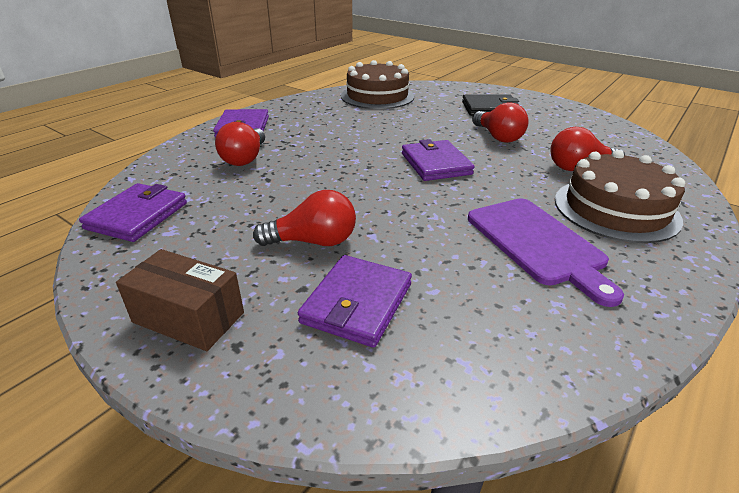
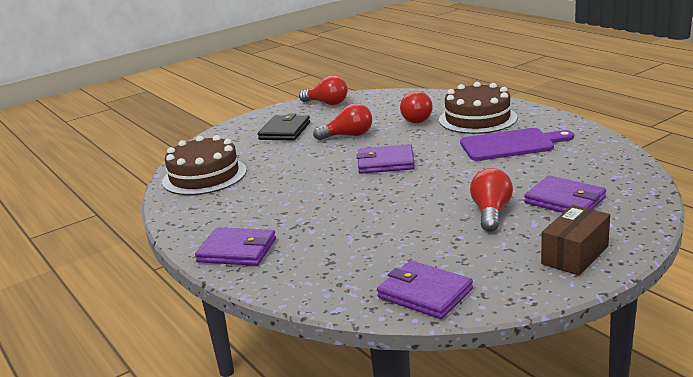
camera: 70 degrees left, 10 degrees down
(245, 158) = (325, 245): red light bulb -> red light bulb (327, 103)

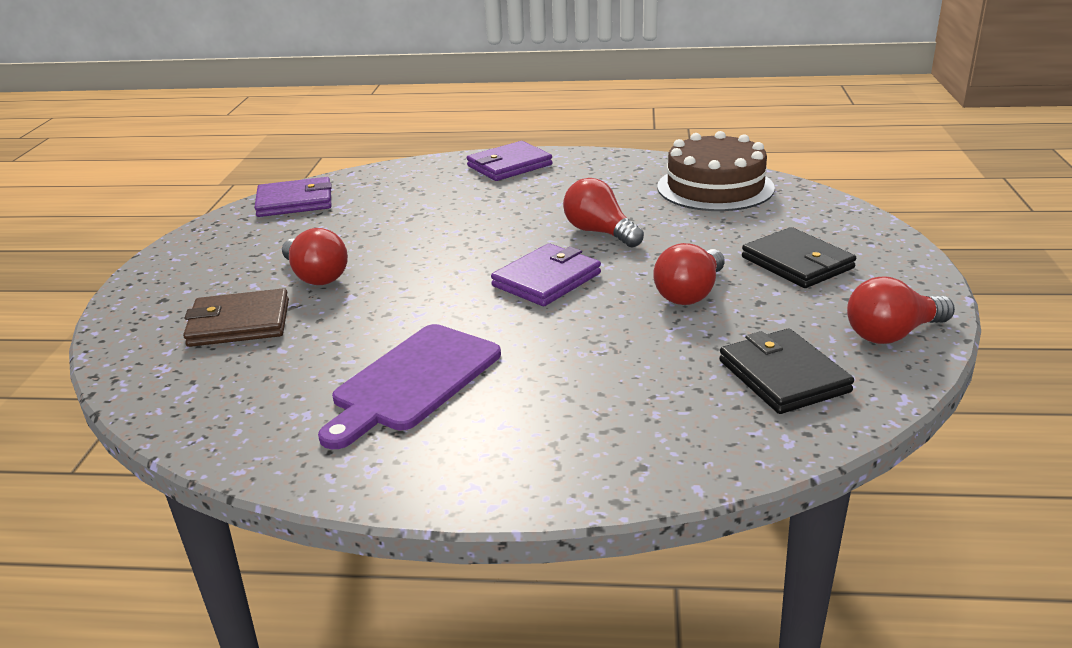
camera: 130 degrees right, 5 degrees up
(386, 105) = (783, 376): none -> black wallet
(417, 118) = (660, 370): red light bulb -> red light bulb (600, 232)
(477, 119) = (555, 417): brown cake -> none
(565, 200) = (239, 323): purple wallet -> brown wallet
(575, 255) = (182, 272): brown box -> none

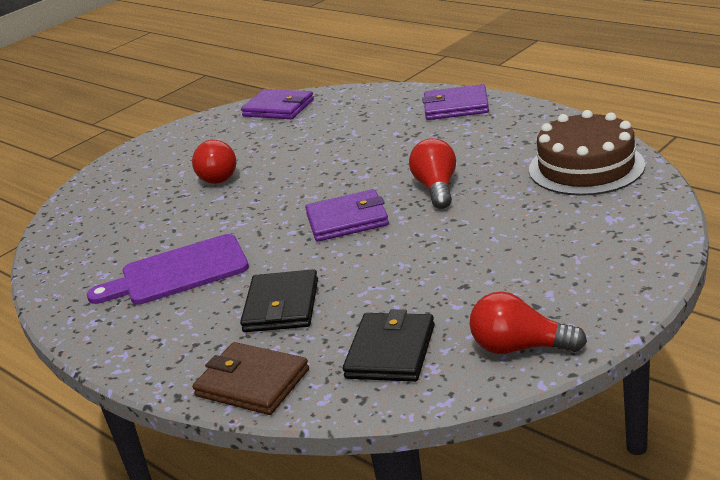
camera: 40 degrees right, 0 degrees up
(239, 323) = (143, 199): brown wallet -> brown wallet (252, 383)
(690, 293) = (425, 262): red light bulb -> none
(797, 263) = (544, 260): black wallet -> black wallet (281, 305)

